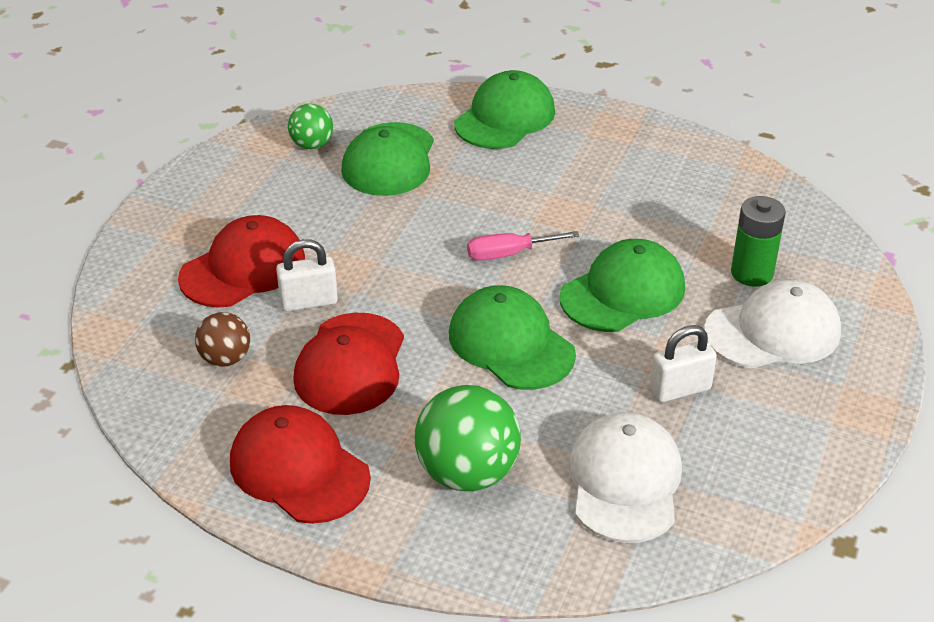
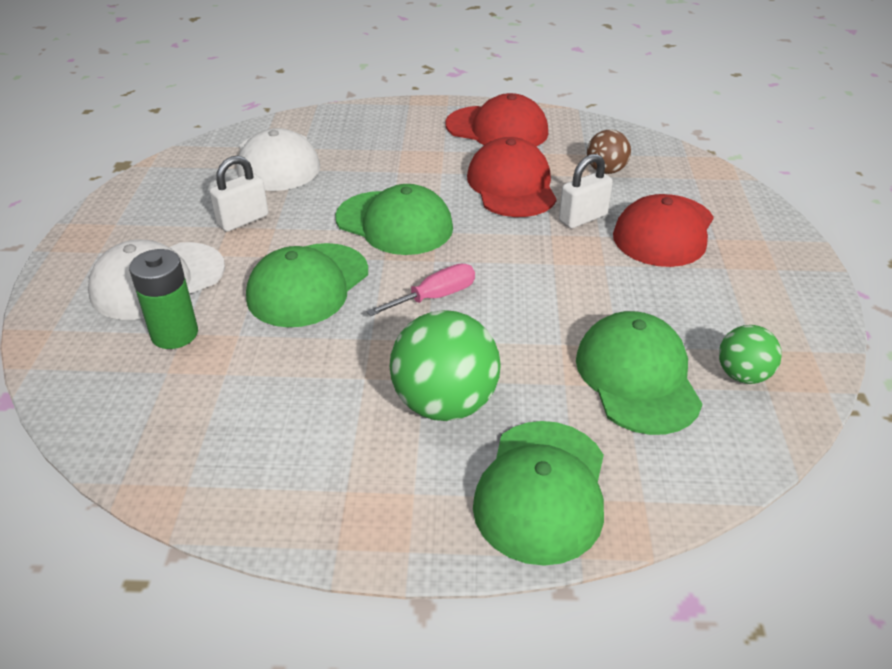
camera: 160 degrees right, 0 degrees up
(467, 473) = (387, 146): green ball -> green ball (445, 403)

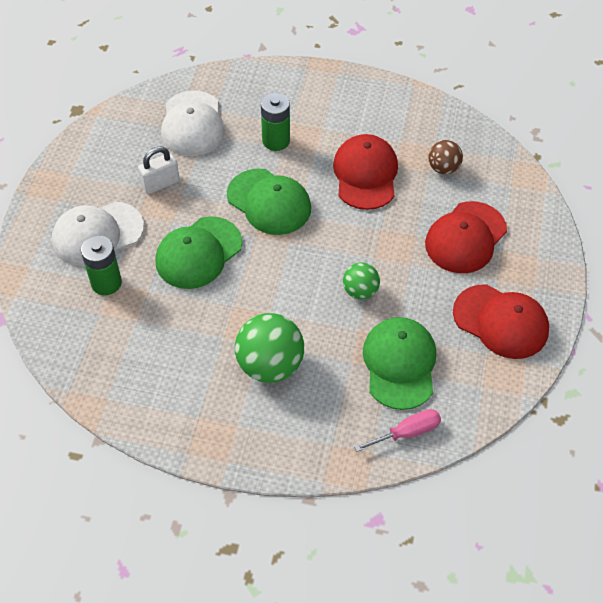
camera: 10 degrees right, 15 degrees up
(388, 166) = (276, 141): none -> green battery
(435, 297) = (283, 276): pink screwdriver -> pink screwdriver (407, 432)
(497, 129) = (371, 108): red cap -> red cap (501, 322)
(541, 491) = (313, 436): green cap -> none
(583, 218) = (409, 216): white padlock -> none
(742, 375) = (470, 373): green ball -> green ball (360, 291)

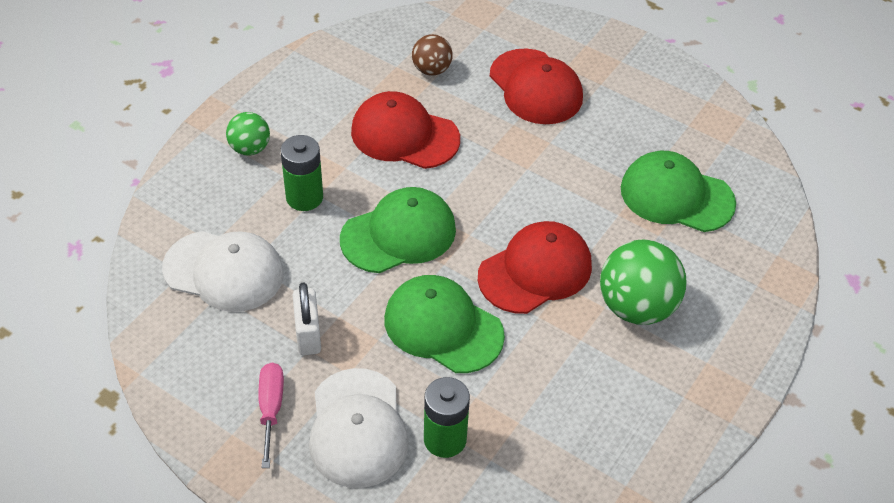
camera: 70 degrees left, 5 degrees down
(198, 253) = (443, 327): green cap -> green cap turned 150 degrees clockwise
(360, 291) = (568, 195): green ball -> green ball (250, 148)
(407, 432) = (762, 219): pink screwdriver -> pink screwdriver (271, 409)
(501, 322) = (654, 101): red cap -> red cap (535, 271)

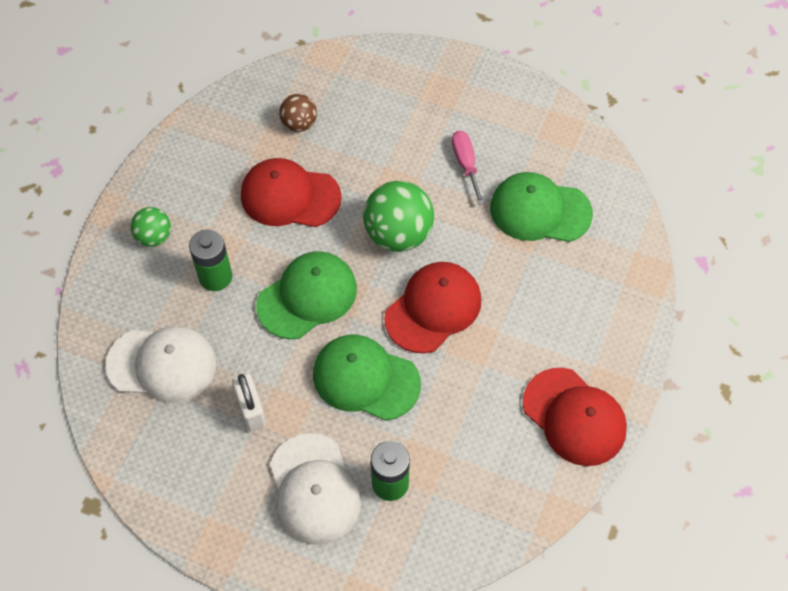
camera: 10 degrees left, 10 degrees up
(271, 409) = (236, 487): pink screwdriver -> pink screwdriver (466, 164)
(535, 87) = (396, 124): red cap -> red cap (574, 417)
(636, 307) = (526, 325): green ball -> green ball (398, 234)

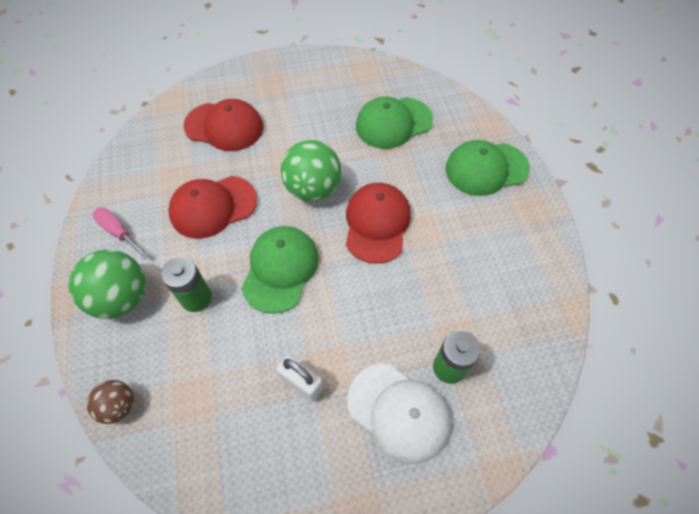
camera: 35 degrees left, 0 degrees up
(154, 237) = (122, 298): green ball -> green ball, size x1.77
(162, 364) = (200, 395): white cap -> none
(299, 124) = (183, 155): brown ball -> brown ball (119, 406)
(365, 379) = (369, 302): green cap -> green cap (486, 169)
(466, 164) = (322, 120): pink screwdriver -> pink screwdriver (118, 232)
(574, 417) = (526, 238): red cap -> red cap (224, 126)

